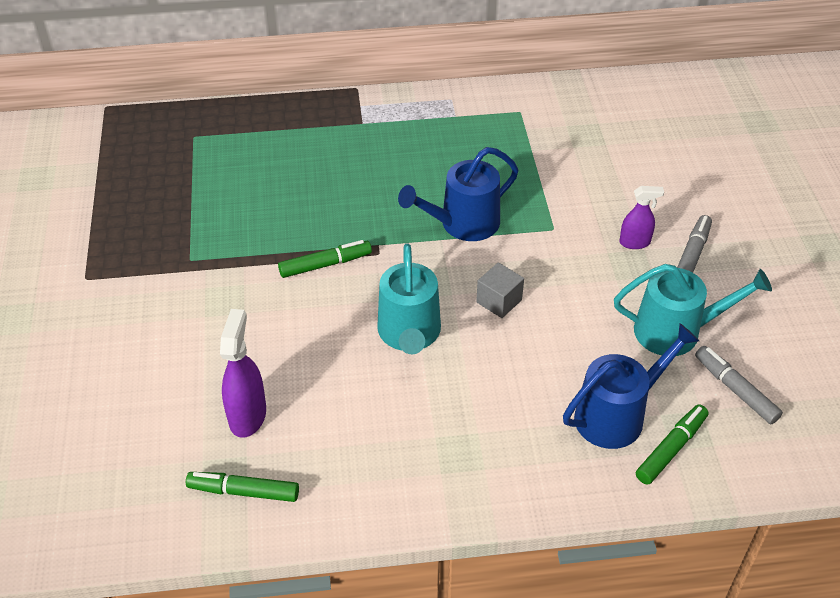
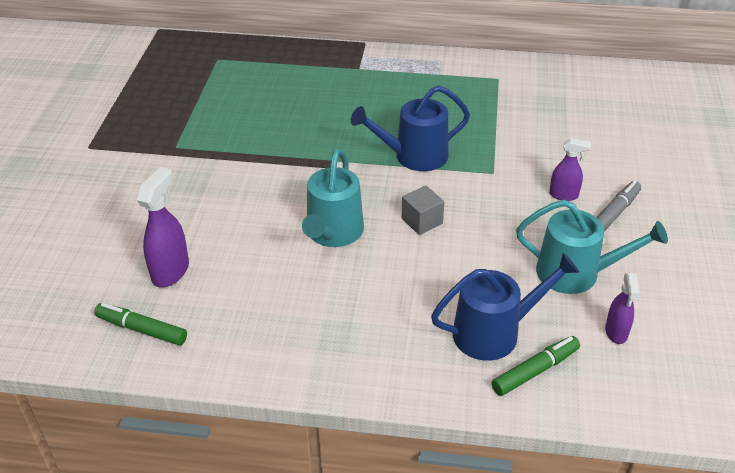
camera: 15 degrees right, 5 degrees down
(325, 264) = (284, 168): green marker -> none
(735, 389) = (616, 332): grey marker -> purple spray bottle

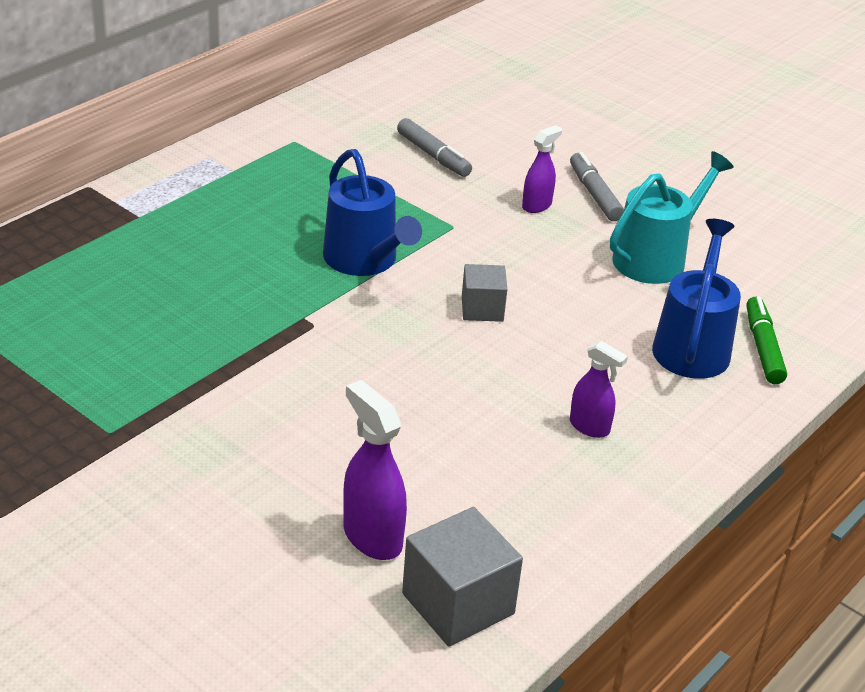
camera: 60 degrees left, 5 degrees down
(142, 329) = (458, 603): green marker -> grey cube
(333, 233) = (436, 378): turquoise watering can -> none
(414, 156) = (364, 260): blue watering can -> blue watering can turned 45 degrees counterclockwise
(558, 131) = (433, 156): none -> grey marker
(616, 332) = (752, 278): purple spray bottle -> purple spray bottle (589, 427)

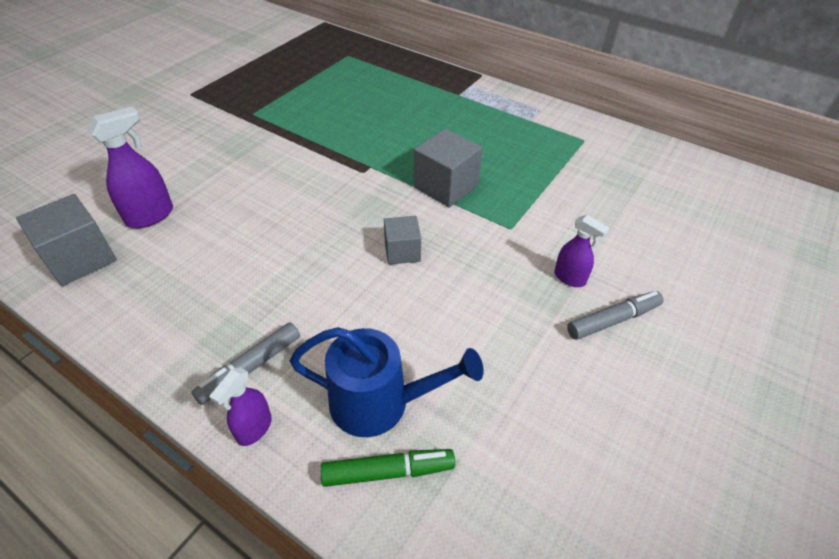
camera: 85 degrees right, 10 degrees up
(364, 260) = (446, 186): blue watering can -> grey cube
(433, 156) = (611, 209): grey marker -> grey marker (250, 368)
(589, 427) = (256, 323): purple spray bottle -> purple spray bottle (254, 429)
(655, 258) = (520, 372): turquoise watering can -> none

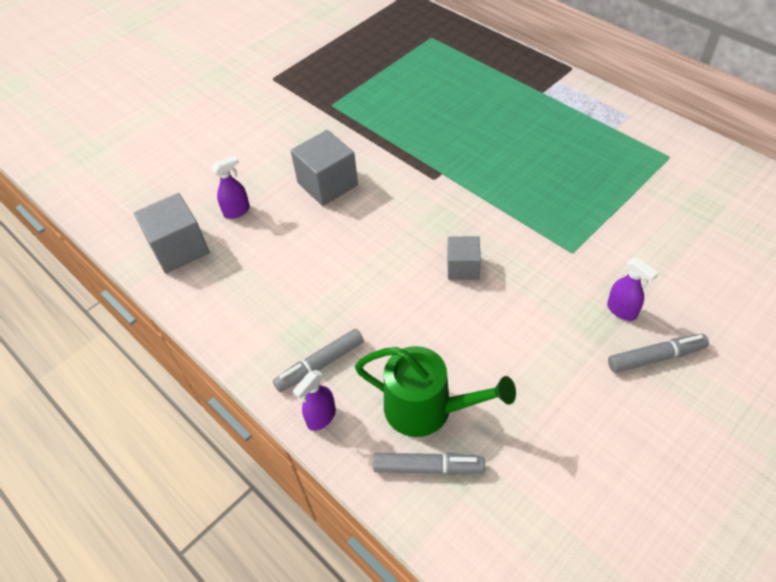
camera: 15 degrees right, 5 degrees up
(150, 216) = (237, 211): purple spray bottle -> purple spray bottle, size x0.64
(379, 403) = (426, 408): blue watering can -> green watering can
(388, 472) = (428, 467): green marker -> grey marker
(446, 186) = (514, 201): grey cube -> grey cube (327, 184)

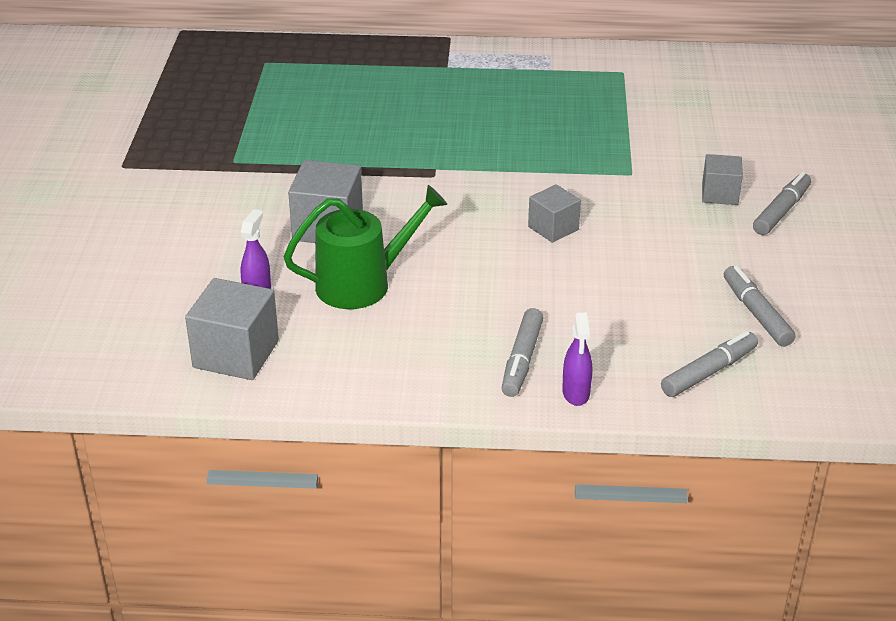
camera: 45 degrees left, 15 degrees down
(426, 408) = (656, 337): green watering can -> green watering can (362, 284)
(524, 440) = (756, 313): none -> grey marker
(621, 310) = (720, 194): purple spray bottle -> grey cube

